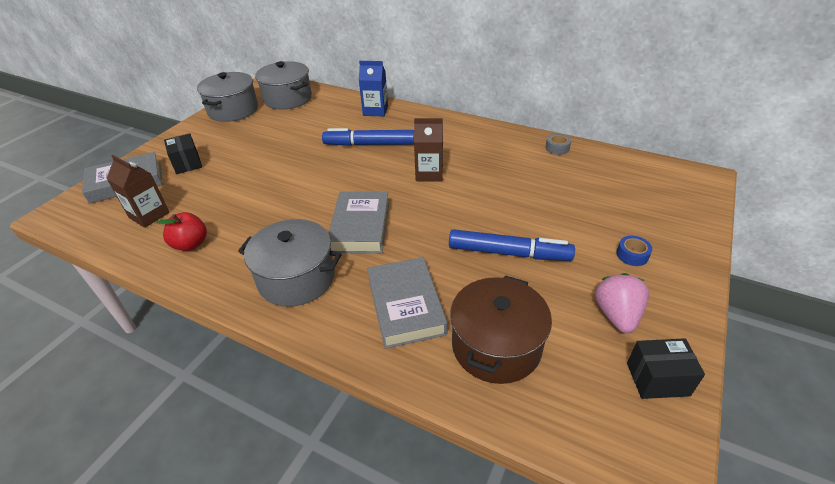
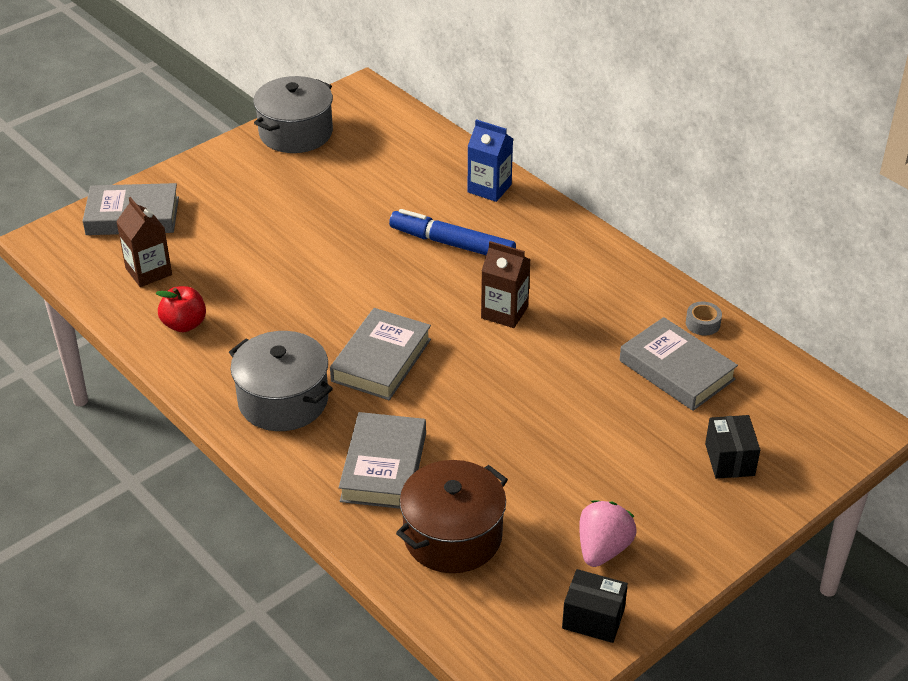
camera: 20 degrees right, 0 degrees up
(187, 163) = (211, 208): black box -> black box (729, 459)
(287, 98) = (377, 131): grey pot -> none
(509, 253) = (534, 445): blue marker -> none
(564, 177) = (676, 370): none -> grey book
(632, 255) = (678, 493): blue tape -> none

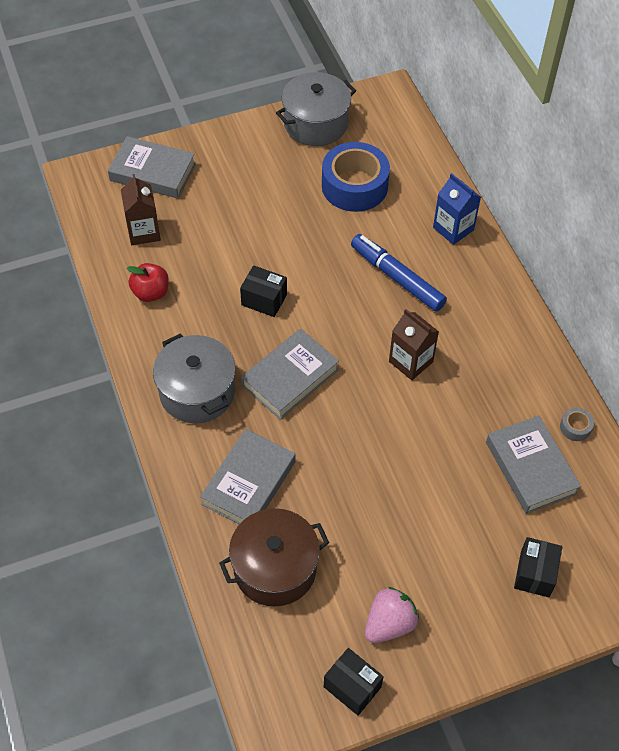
camera: 20 degrees right, 15 degrees up
(317, 299) = (264, 300): none -> black box
(365, 176) = (354, 186): none -> blue tape

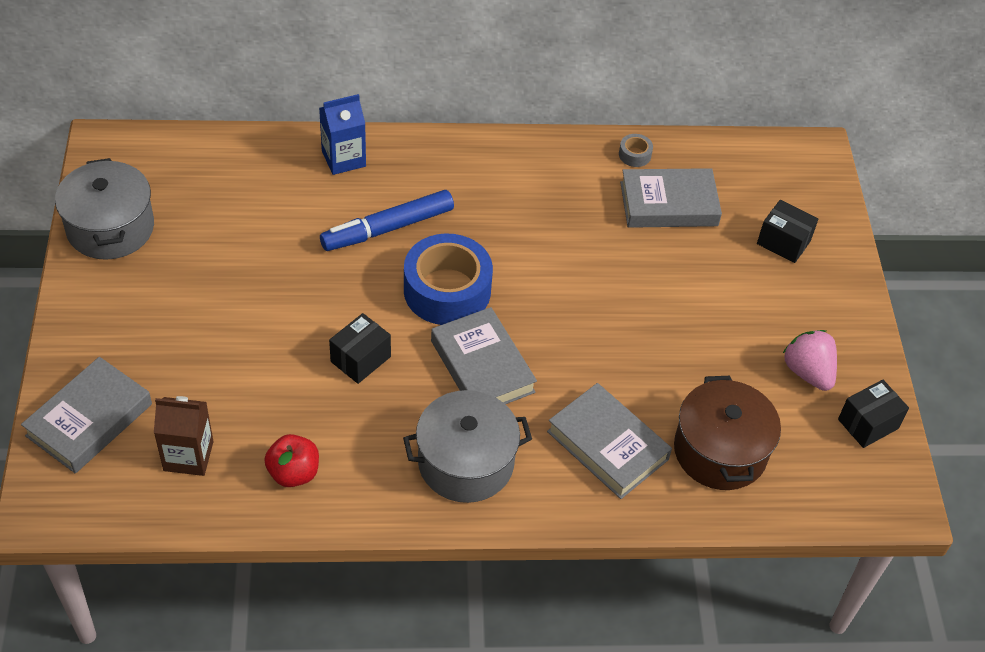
camera: 75 degrees left, 5 degrees down
(354, 186) = (233, 222): blue tape -> blue tape (447, 290)
(410, 362) = (505, 254): brown carton -> none

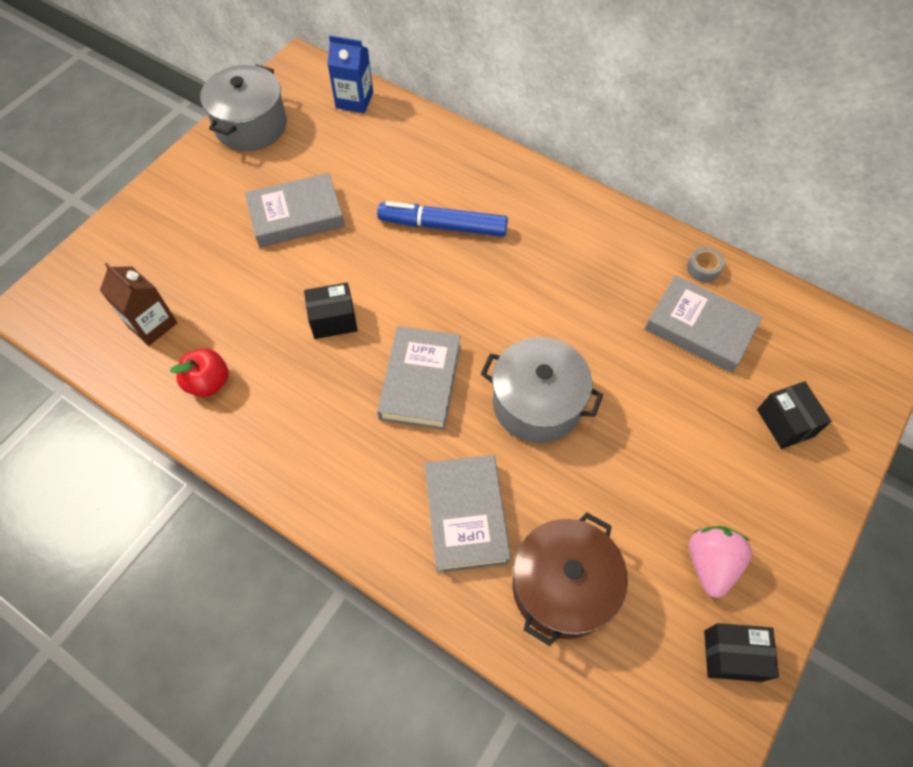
camera: 40 degrees right, 10 degrees up
(89, 420) = (115, 258): grey book -> grey book (296, 215)
(343, 158) = (456, 154): blue carton -> blue carton (354, 100)
(447, 290) = (446, 301): blue tape -> none
(466, 462) = (339, 455): grey pot -> grey pot (537, 403)

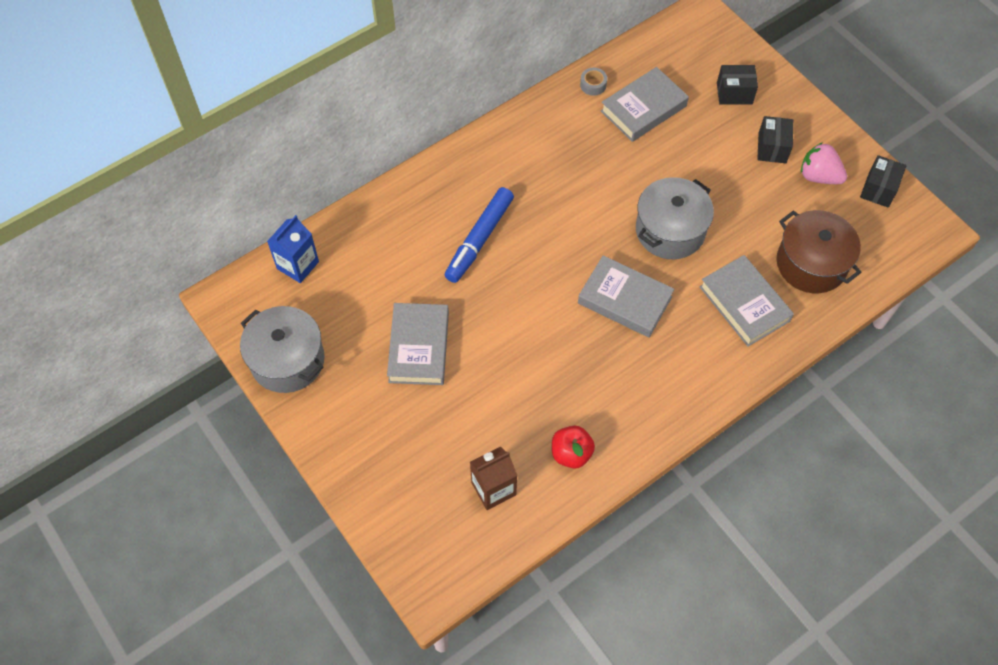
camera: 70 degrees left, 0 degrees up
(333, 320) = (544, 346): black box -> black box (772, 148)
(466, 515) = (744, 304): grey book -> grey book turned 45 degrees clockwise

